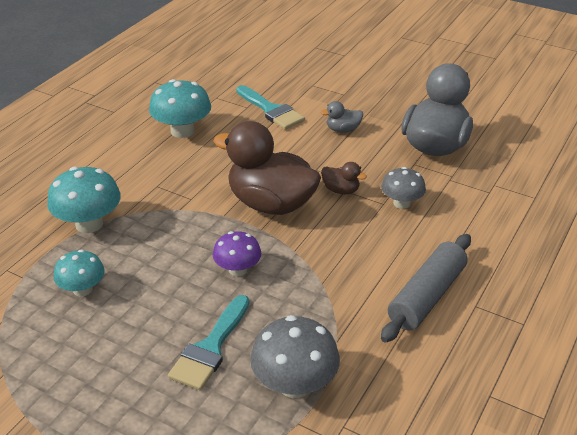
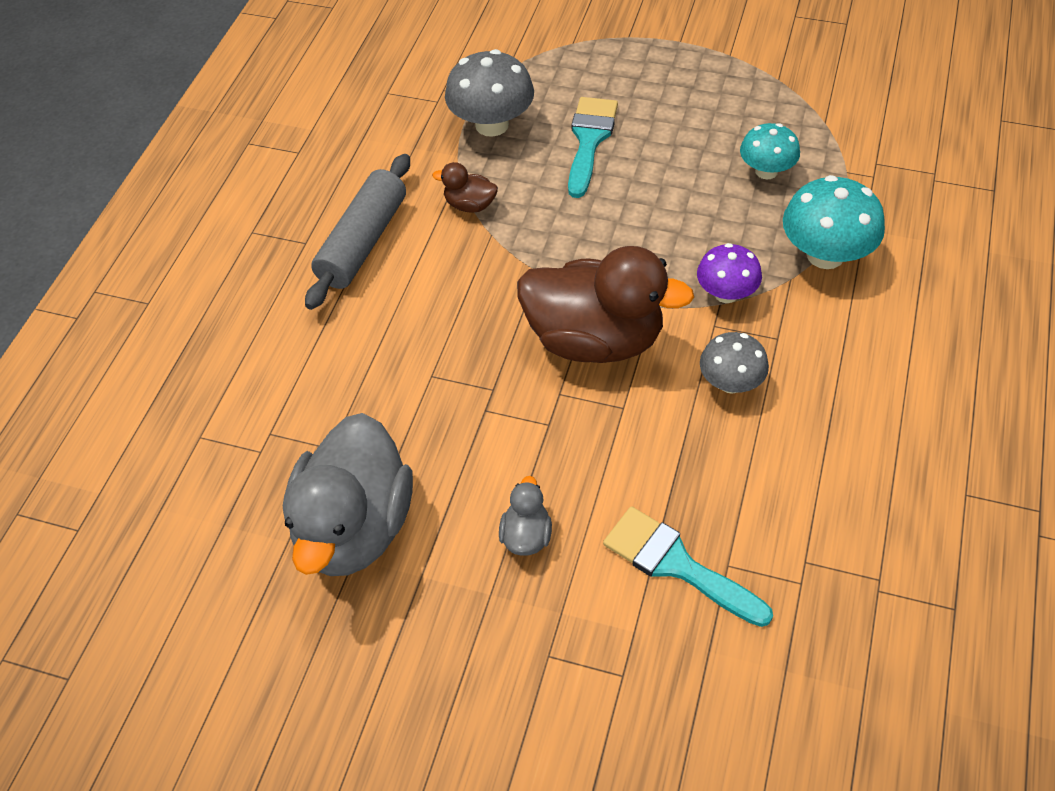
camera: 170 degrees right, 15 degrees up
(182, 131) = (810, 467): turquoise mushroom -> none
(237, 269) = (599, 231): purple mushroom -> purple mushroom (726, 293)
(341, 190) = (499, 387): brown duck -> brown duck (470, 205)
(343, 130) = (526, 535): grey duck -> grey duck turned 60 degrees counterclockwise
(401, 203) = (404, 381): grey mushroom -> grey mushroom (730, 382)

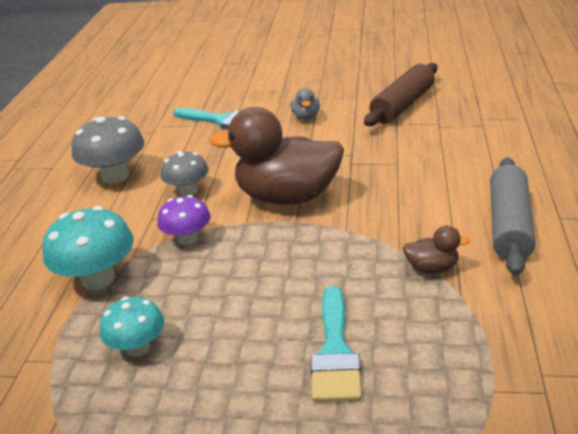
camera: 170 degrees right, 20 degrees down
(355, 527) = (402, 105): grey duck -> brown rolling pin
(492, 124) = (456, 353): grey mushroom -> grey mushroom (115, 176)

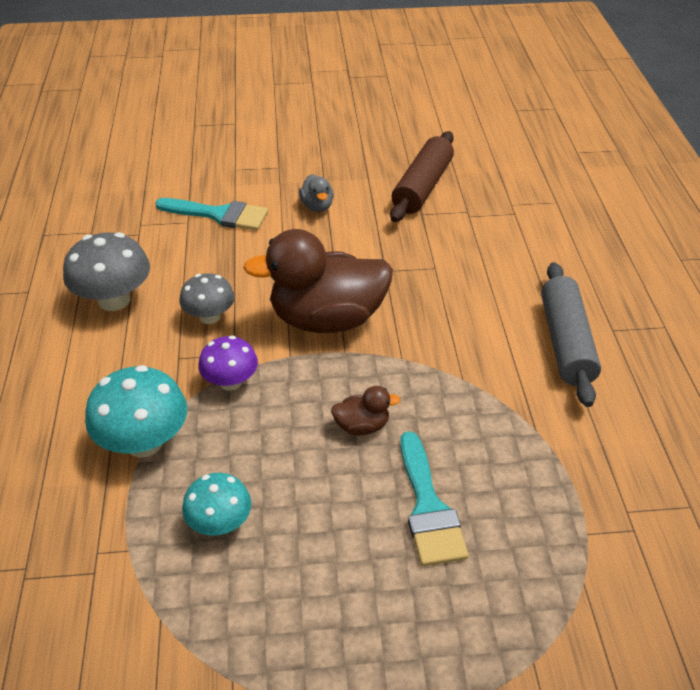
camera: 15 degrees left, 10 degrees up
(432, 268) = (501, 400): brown duck -> brown duck (362, 426)

